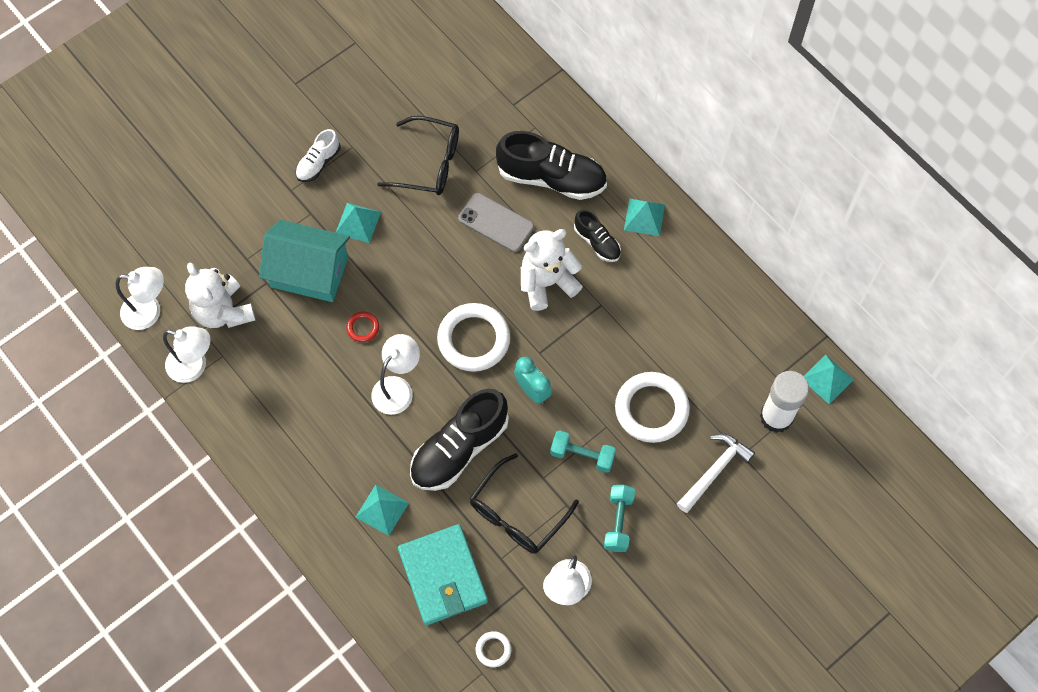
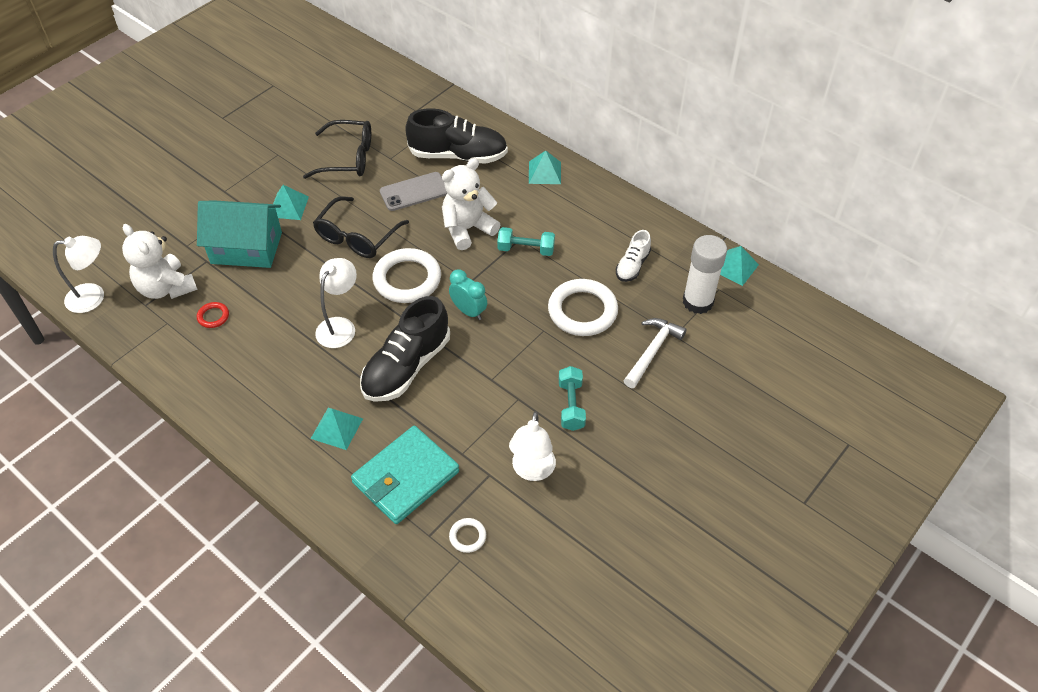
camera: 10 degrees left, 15 degrees down
(194, 366) = (139, 335): white lamp -> none
(318, 163) = (248, 169): white shoe -> white shoe (632, 265)
(363, 328) = (301, 283): red ring -> red ring (213, 316)
(443, 576) = (406, 477): turquoise wallet -> turquoise wallet turned 75 degrees clockwise
(496, 222) = (414, 192): grey phone -> grey phone turned 45 degrees counterclockwise
(517, 514) = (471, 413): black glasses -> black glasses (357, 237)
(582, 455) = (525, 356): turquoise dumbbell -> turquoise dumbbell (526, 249)
(597, 242) = (507, 195): black shoe -> none

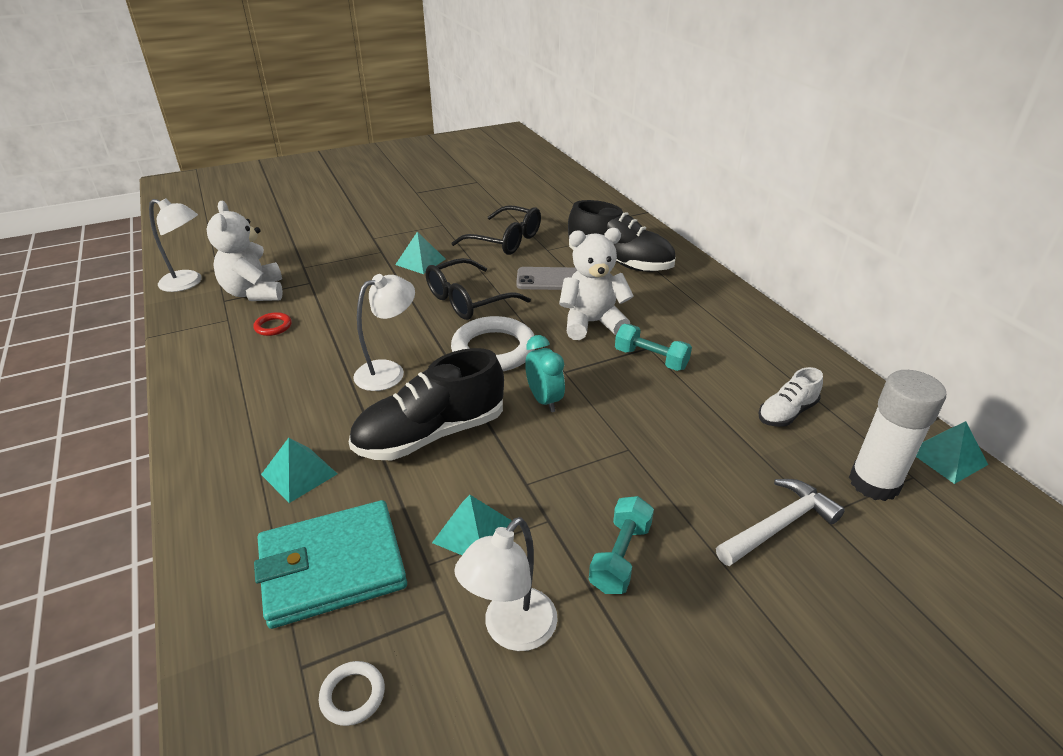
camera: 25 degrees right, 15 degrees down
(246, 248) = (354, 282): turquoise house -> none
(544, 172) = (710, 297): turquoise pyramid -> turquoise pyramid (473, 531)
(582, 311) = (693, 443): white ring -> none

